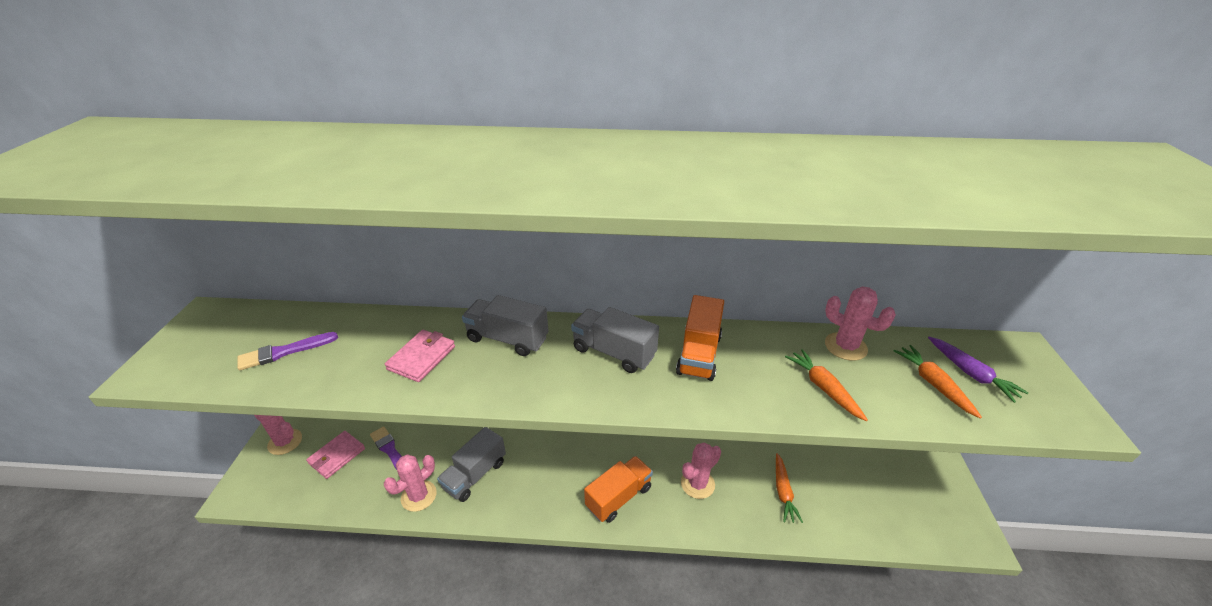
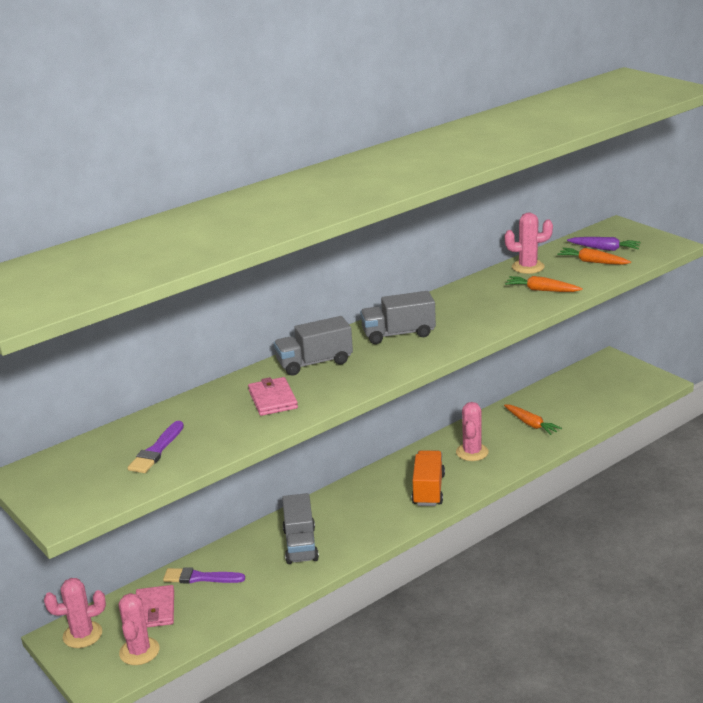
camera: 40 degrees left, 10 degrees down
(419, 496) = (274, 581): pink cactus -> pink cactus (139, 651)
(699, 354) = (451, 310): orange truck -> none

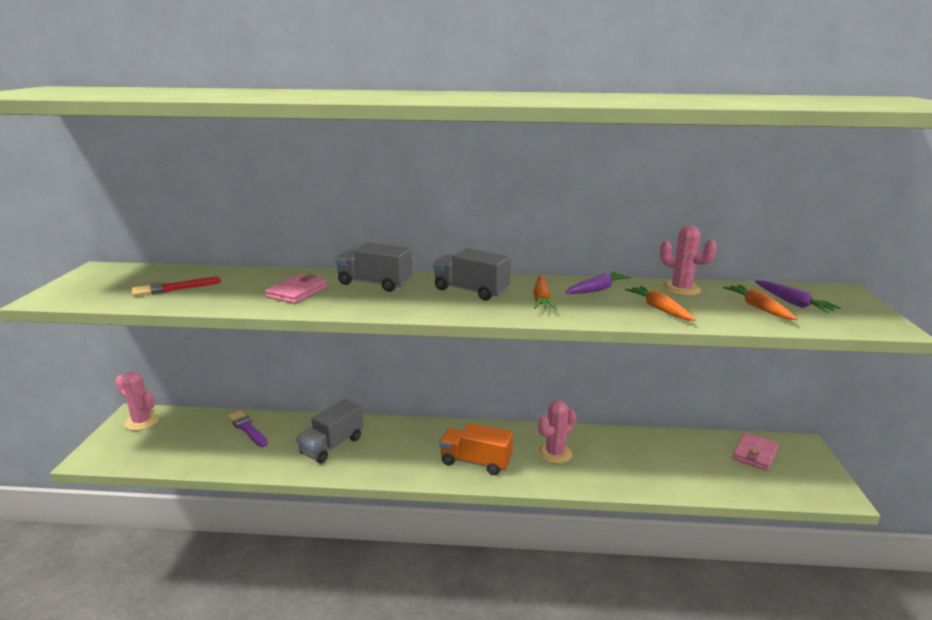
camera: 40 degrees right, 5 degrees down
(139, 651) = (140, 452): pink cactus -> none
(155, 610) = (193, 432): pink wallet -> pink wallet (755, 454)
(156, 450) = (172, 288): purple brush -> red brush
(428, 490) = (475, 462): orange truck -> orange truck turned 120 degrees counterclockwise
(478, 292) = (597, 290): none -> purple carrot
(531, 424) = (640, 459): orange carrot -> orange carrot (541, 299)

